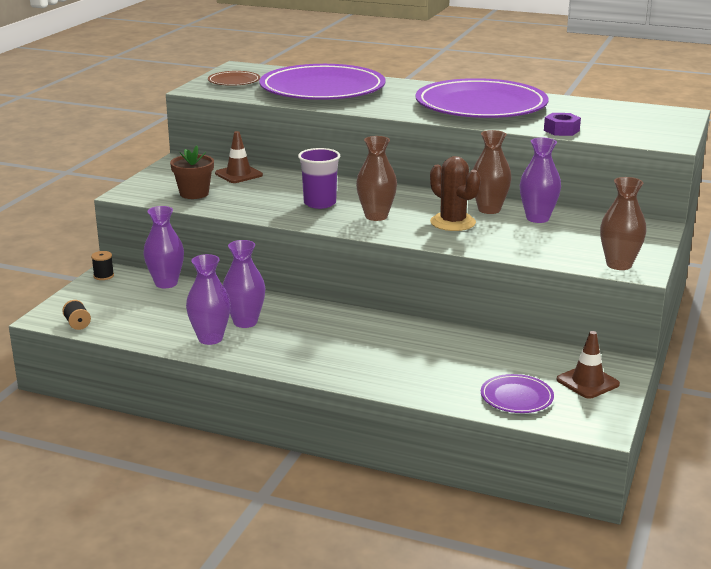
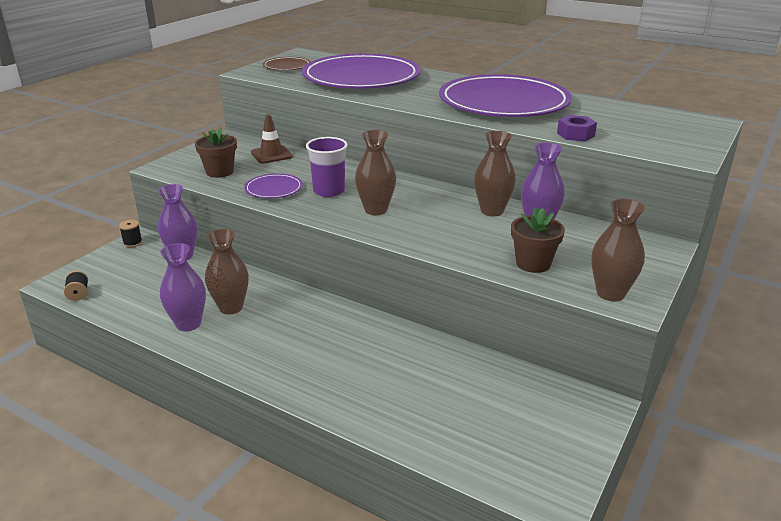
camera: 10 degrees right, 5 degrees up
(245, 322) = (231, 307): purple vase -> brown vase
(452, 222) = (449, 223): brown cactus -> none
(516, 397) = (468, 440): purple plate -> purple plate (273, 189)
(544, 248) = (533, 263): none -> brown flower pot
(587, 382) = (554, 427): brown traffic cone -> none

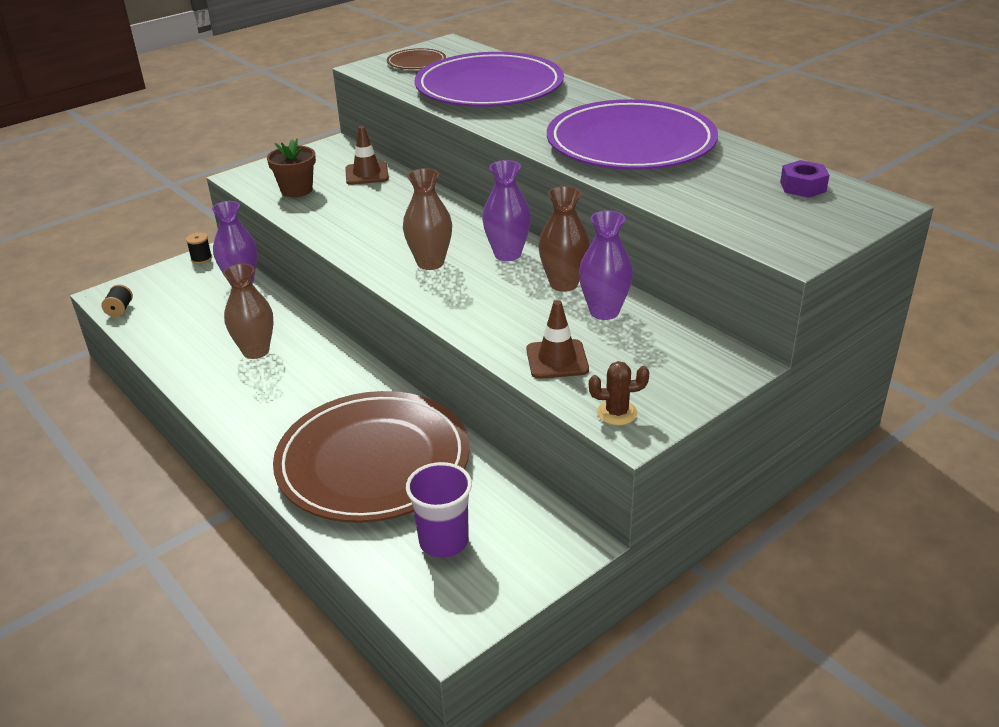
camera: 20 degrees right, 5 degrees up
(188, 324) = (204, 362): purple vase -> purple vase (507, 254)
(273, 189) = (339, 220): purple plate -> none
(329, 191) = (396, 231): purple cup -> purple cup (444, 541)
(394, 376) = (373, 461): none -> brown plate
(533, 263) = (557, 360): brown flower pot -> brown traffic cone
(575, 134) = (676, 202): purple nut -> purple nut (803, 187)
(610, 293) = (617, 413): brown vase -> brown cactus

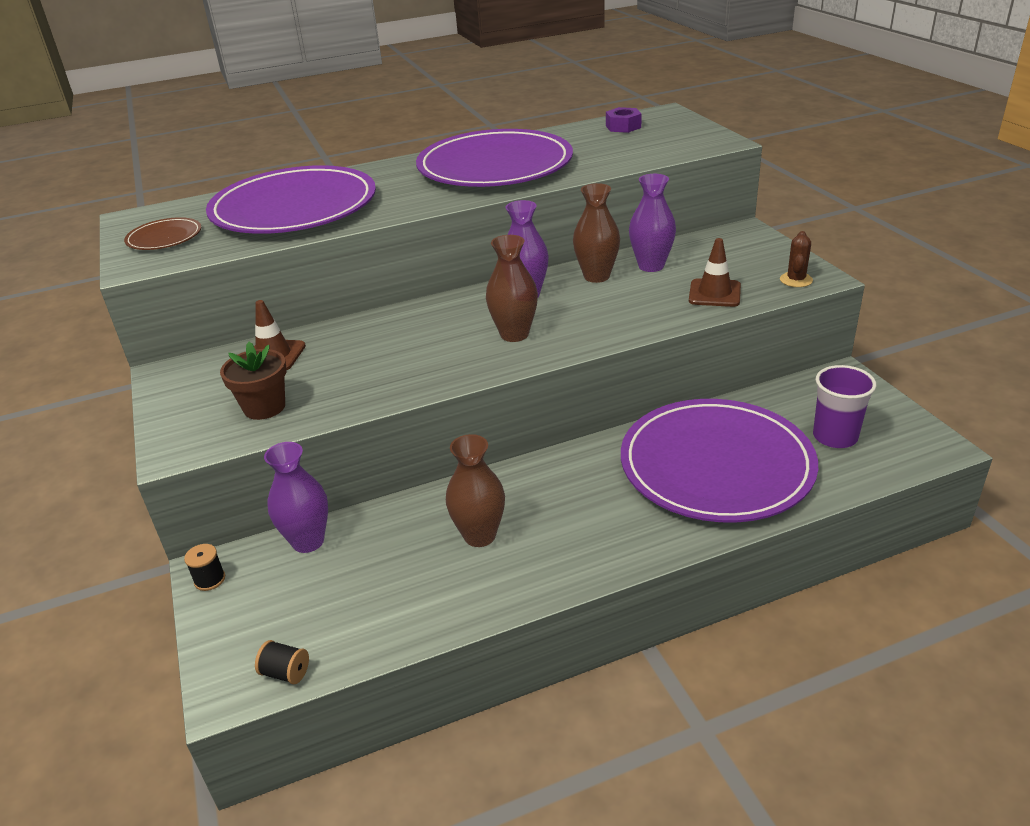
camera: 70 degrees left, 0 degrees up
(373, 461) = (716, 465): brown plate -> purple plate

